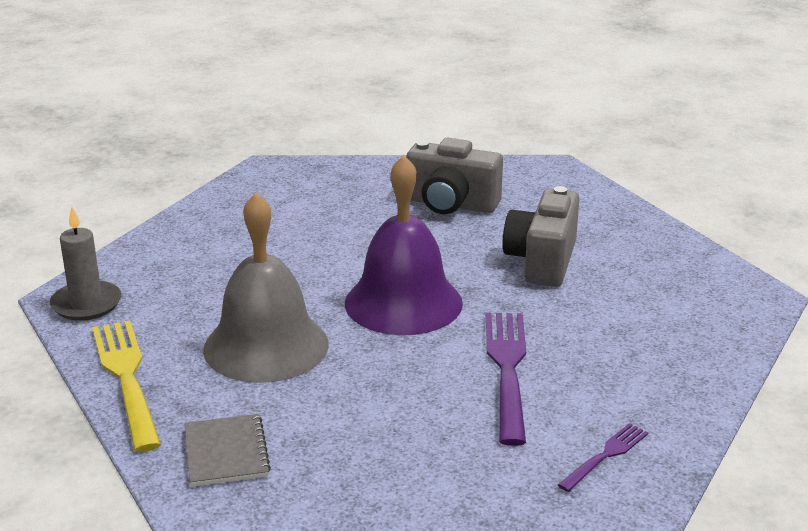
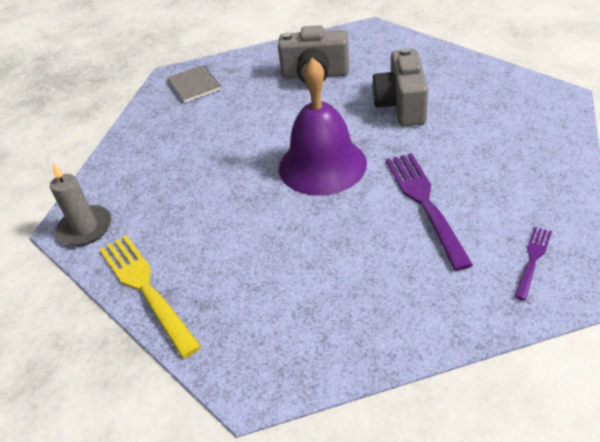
camera: 10 degrees left, 15 degrees up
(226, 452) = (254, 337): grey notebook -> grey notebook (194, 85)
(266, 346) = (240, 230): grey bell -> none

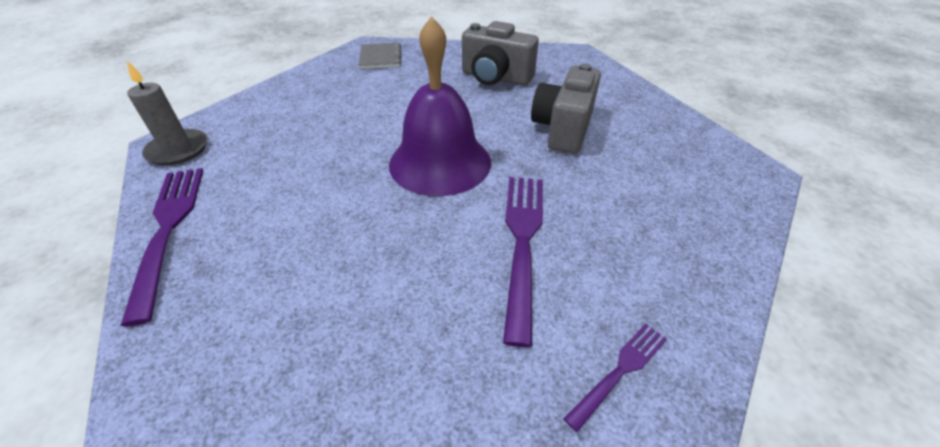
camera: 15 degrees right, 0 degrees up
(146, 289) = (168, 229): yellow fork -> purple fork

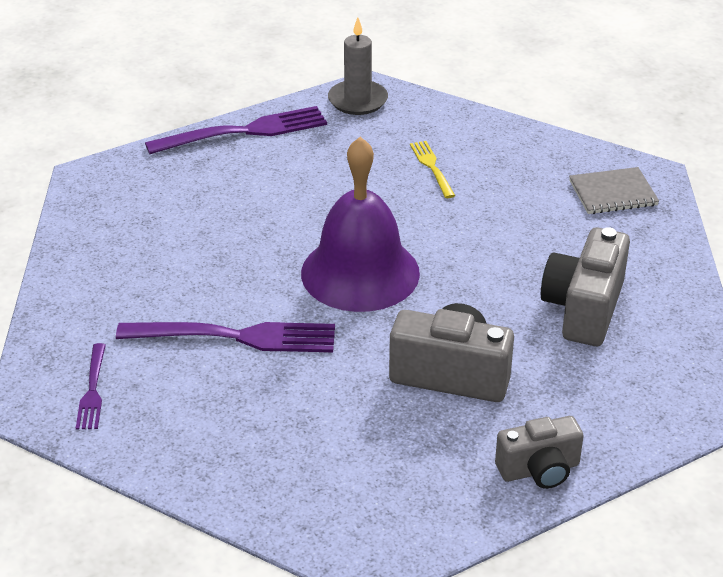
camera: 85 degrees right, 5 degrees down
(311, 119) = (432, 167): none -> yellow fork
(620, 371) = (92, 390): purple fork -> purple fork turned 45 degrees clockwise
(647, 105) = (539, 470): none -> grey camera

